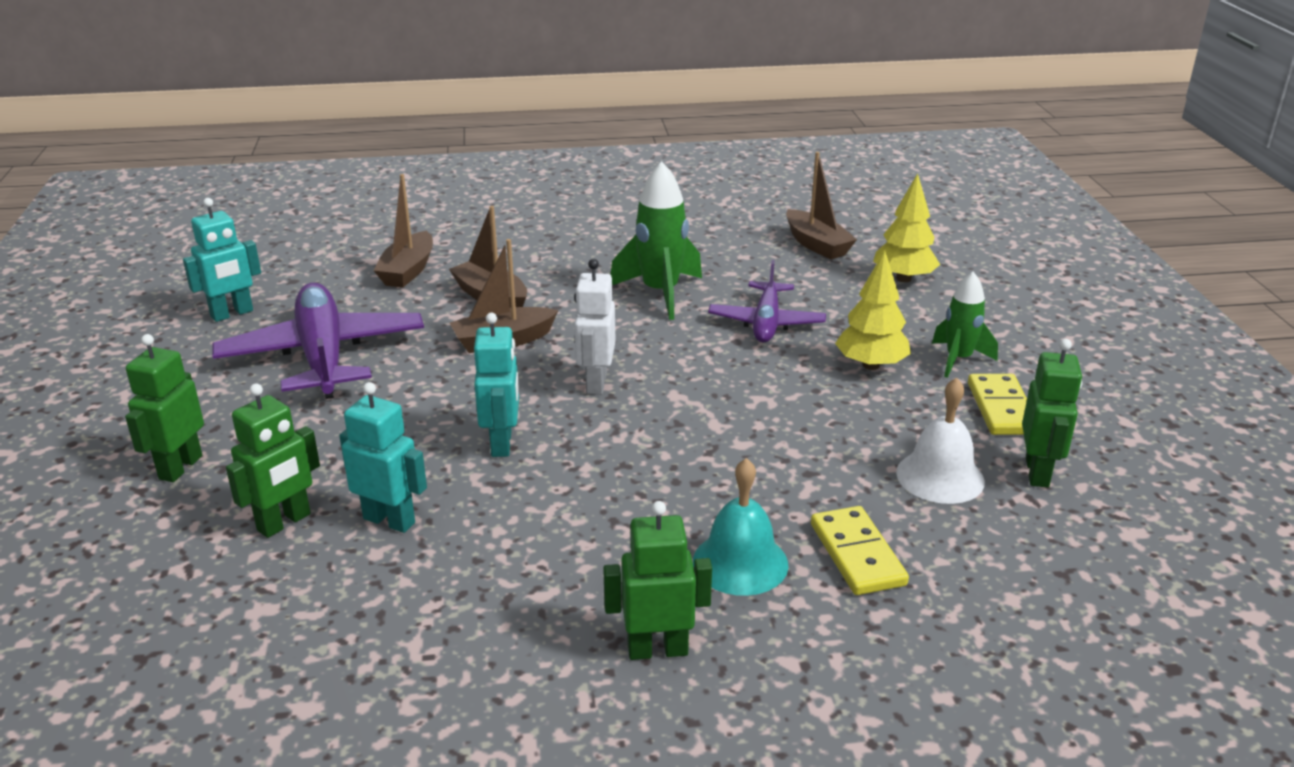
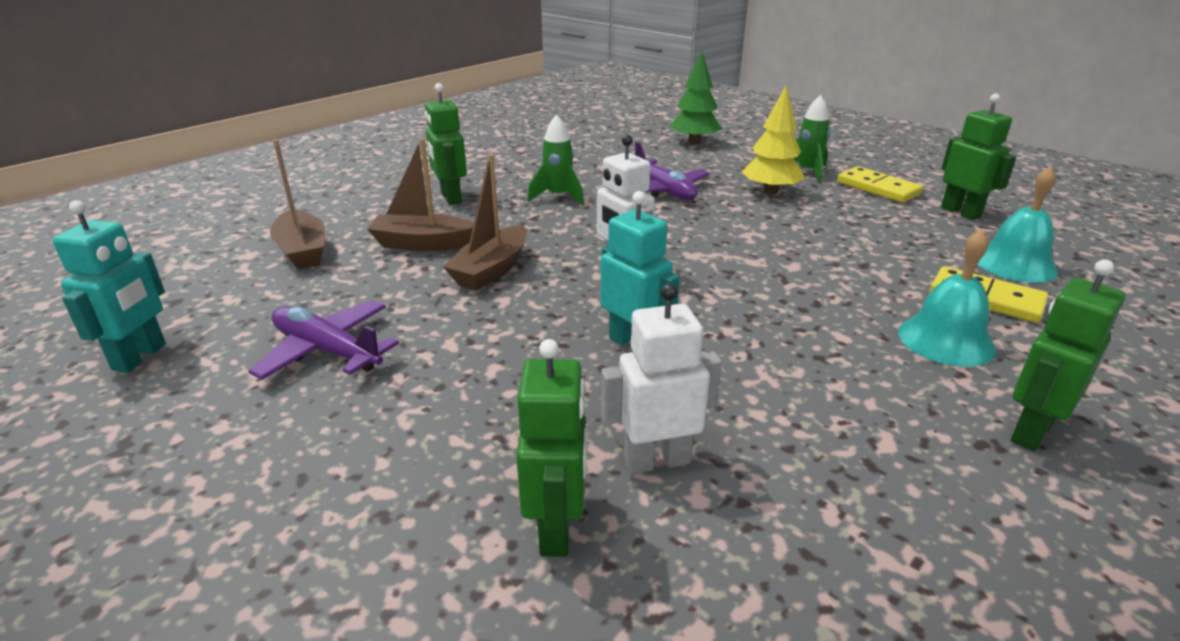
camera: 40 degrees left, 0 degrees up
(180, 467) = (323, 546): green robot -> green robot (450, 198)
(323, 356) = (327, 351): purple plane -> purple plane, size x0.60
(389, 520) = (657, 460): turquoise robot -> white robot
(660, 293) = (558, 197): green rocket -> green rocket, size x0.64
(817, 245) = (608, 139): brown boat -> none
(903, 278) = (694, 142): yellow tree -> green tree
(940, 476) = (927, 235): white bell -> none
(967, 544) = (1015, 264): none -> turquoise bell

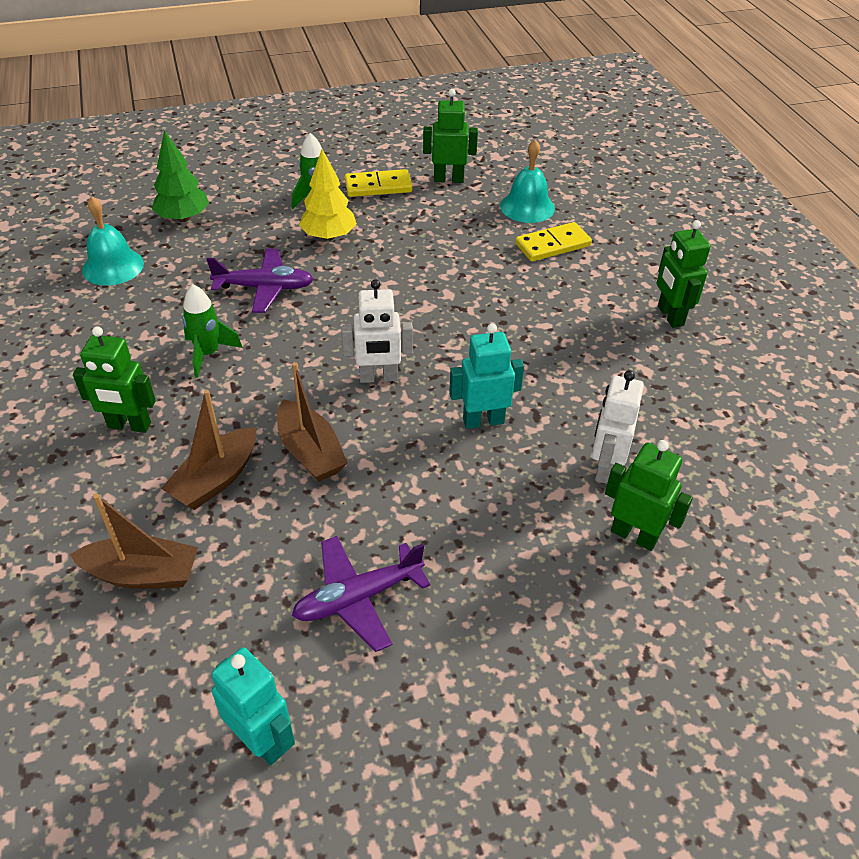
camera: 60 degrees left, 15 degrees up
(946, 340) = (579, 288): turquoise bell -> turquoise bell (113, 266)

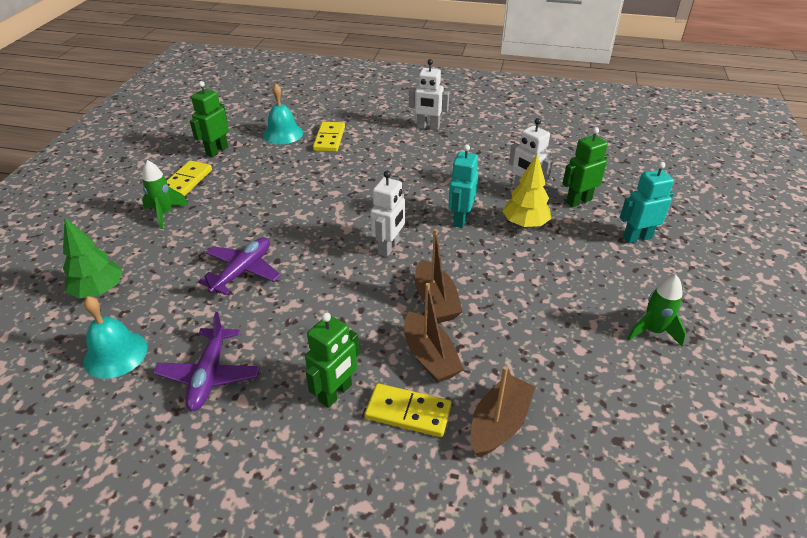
camera: 60 degrees left, 5 degrees down
(127, 490) = (408, 412): none -> yellow domino
(208, 354) = (291, 323): green rocket -> green rocket (652, 331)
(262, 740) = (664, 395): turquoise robot -> turquoise robot (637, 237)
(310, 452) = (435, 300): brown boat -> brown boat turned 75 degrees clockwise
(329, 236) = (217, 222): yellow tree -> yellow tree (525, 224)
(358, 598) = (573, 318): purple plane -> purple plane (209, 375)
(670, 316) = (428, 127): green robot -> white robot

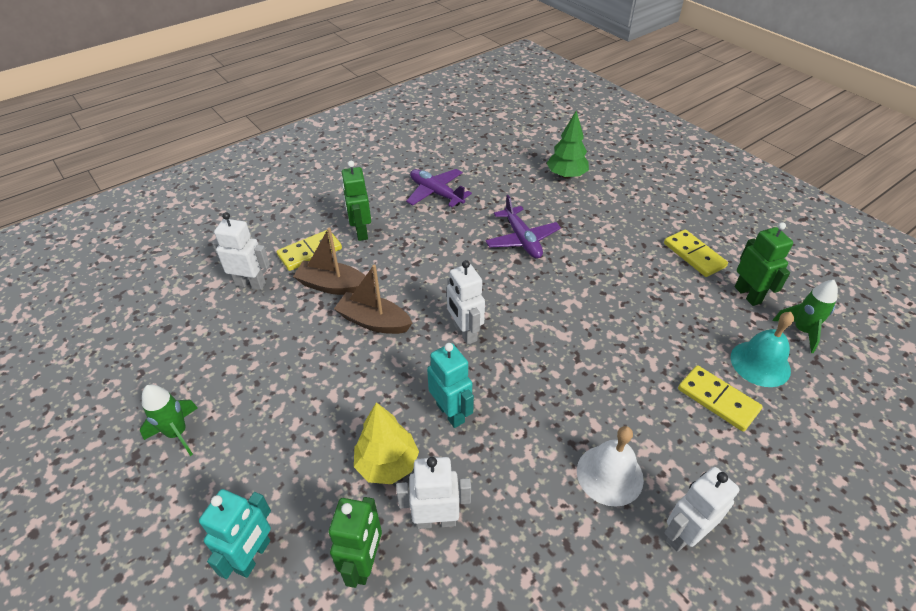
camera: 130 degrees right, 5 degrees up
(115, 354) = (495, 168): turquoise bell -> none
(165, 214) = (644, 227): green rocket -> green rocket (801, 331)
(424, 154) = (609, 474): none -> white bell
(499, 423) = (251, 284): brown boat -> white robot

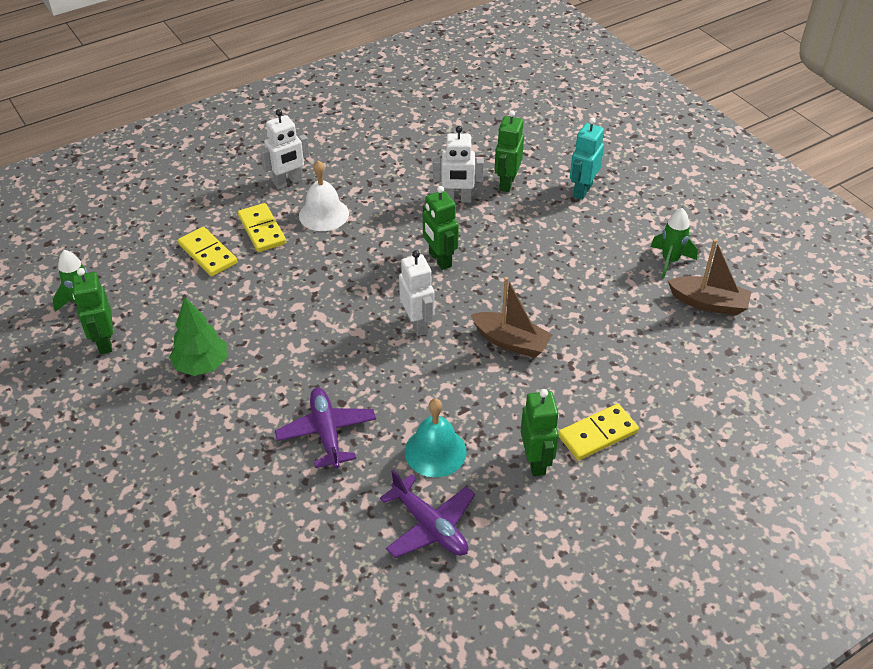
camera: 175 degrees left, 0 degrees up
(251, 284) = (657, 395): white robot -> none
(332, 285) = (561, 386): brown boat -> brown boat (708, 303)
(387, 464) = (493, 231): yellow tree -> none
(451, 413) = (439, 260): turquoise robot -> green robot
(566, 175) = (222, 548): green tree -> green tree (201, 365)
(694, 255) = (127, 394): yellow domino -> yellow domino (262, 230)
(760, 363) = (148, 278): turquoise bell -> turquoise bell (435, 451)

